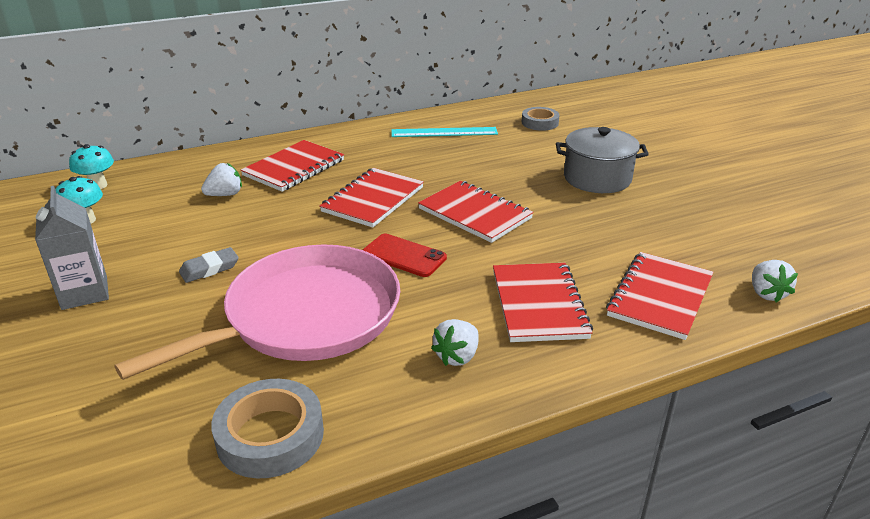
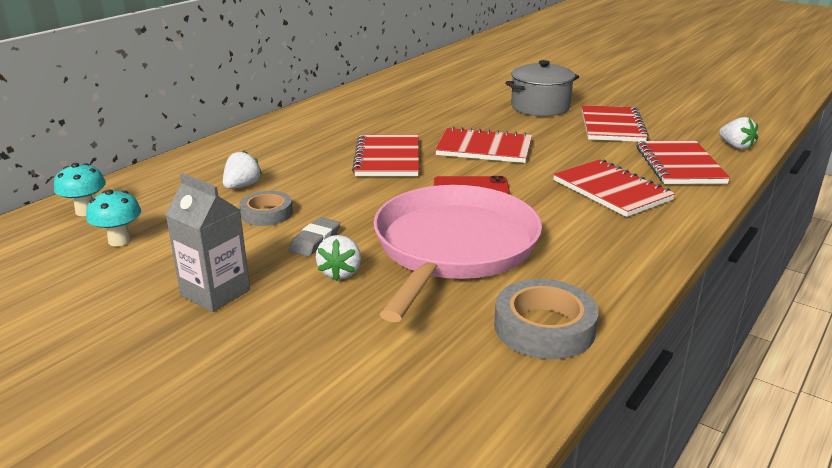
camera: 30 degrees left, 5 degrees down
(294, 168) = (279, 152): red notebook -> red notebook (612, 126)
(444, 132) = (377, 101): turquoise ruler -> none
(457, 356) = (603, 236): white strawberry -> white strawberry (340, 273)
(540, 122) = (446, 80): grey tape -> grey tape (266, 213)

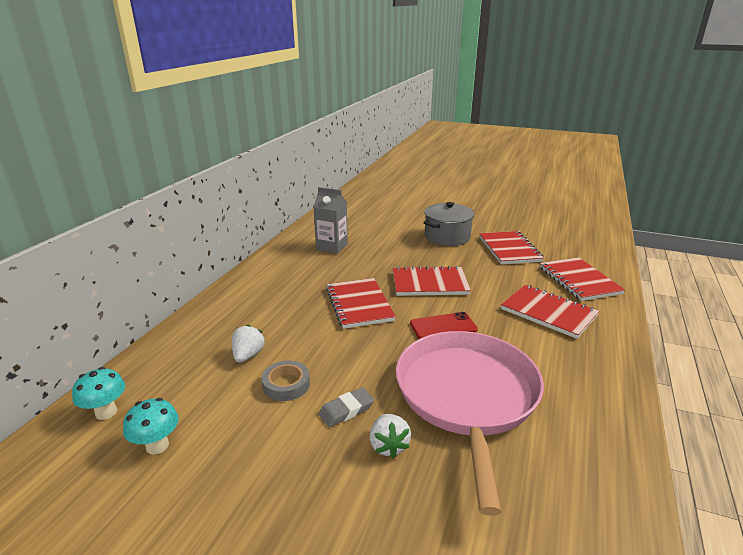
camera: 15 degrees left, 0 degrees up
(215, 293) = (285, 497): grey carton -> grey carton (332, 247)
(315, 241) = (346, 410): grey eraser -> grey eraser turned 45 degrees clockwise
(544, 327) = (593, 475): grey tape -> none
(735, 146) = (604, 258): white strawberry -> none

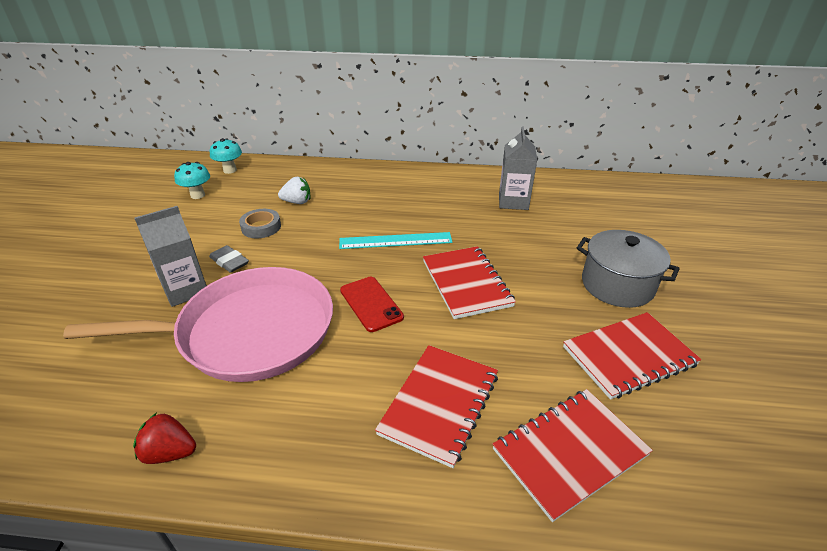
camera: 75 degrees right, 10 degrees up
(359, 304) = (395, 240): red notebook -> turquoise ruler
(388, 446) = (185, 290): white strawberry -> grey carton
(609, 442) = (170, 452): none -> red strawberry

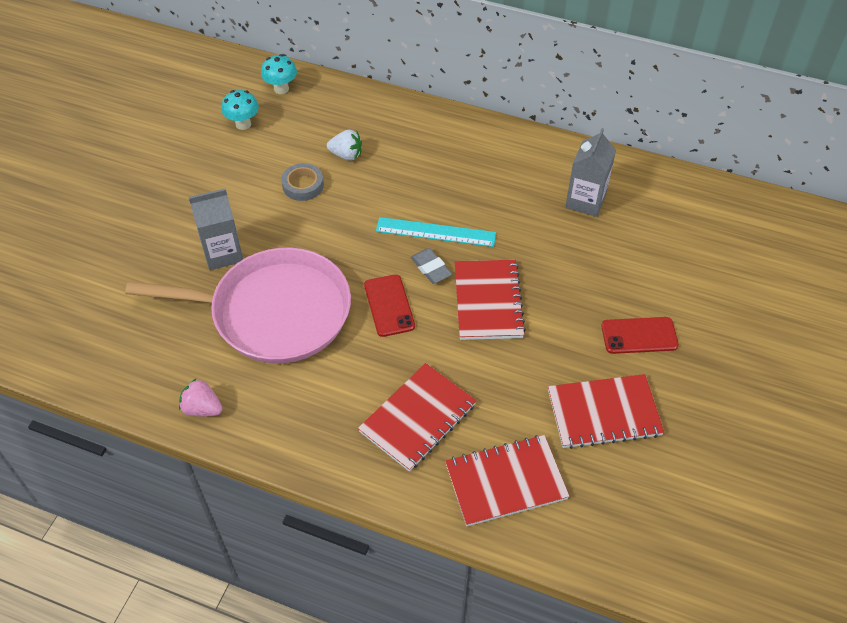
camera: 15 degrees right, 15 degrees up
(170, 452) = (202, 408): red strawberry -> pink strawberry
(229, 262) = (266, 226): grey eraser -> grey eraser (431, 268)
(617, 285) = (639, 336): grey pot -> red phone

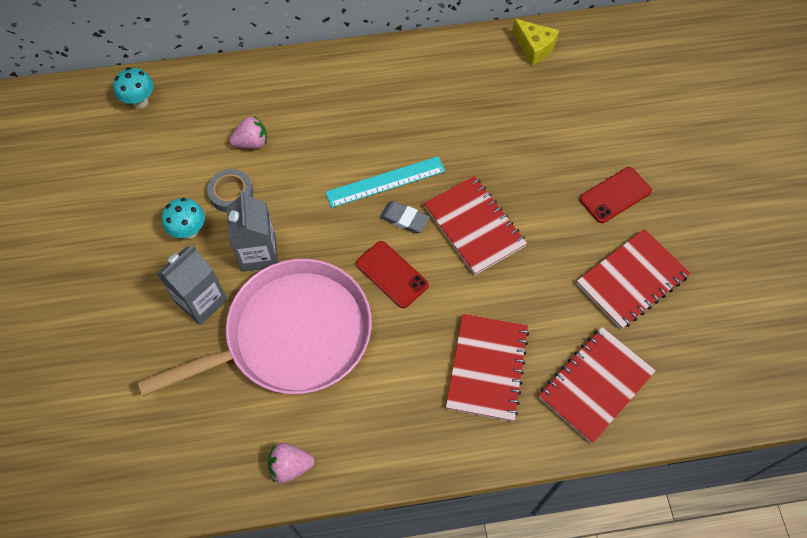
camera: 30 degrees left, 10 degrees up
(243, 124) = (127, 156): turquoise mushroom -> turquoise mushroom (189, 231)
(346, 155) = (252, 143): white strawberry -> pink strawberry
(585, 201) = (493, 89): grey carton -> grey carton (259, 253)
(649, 182) = (534, 47): none -> yellow cheese

